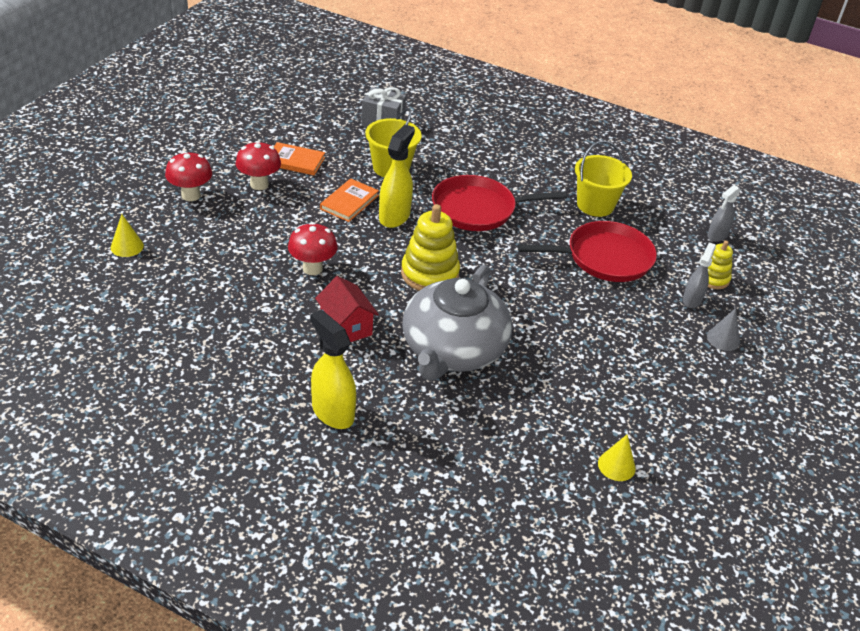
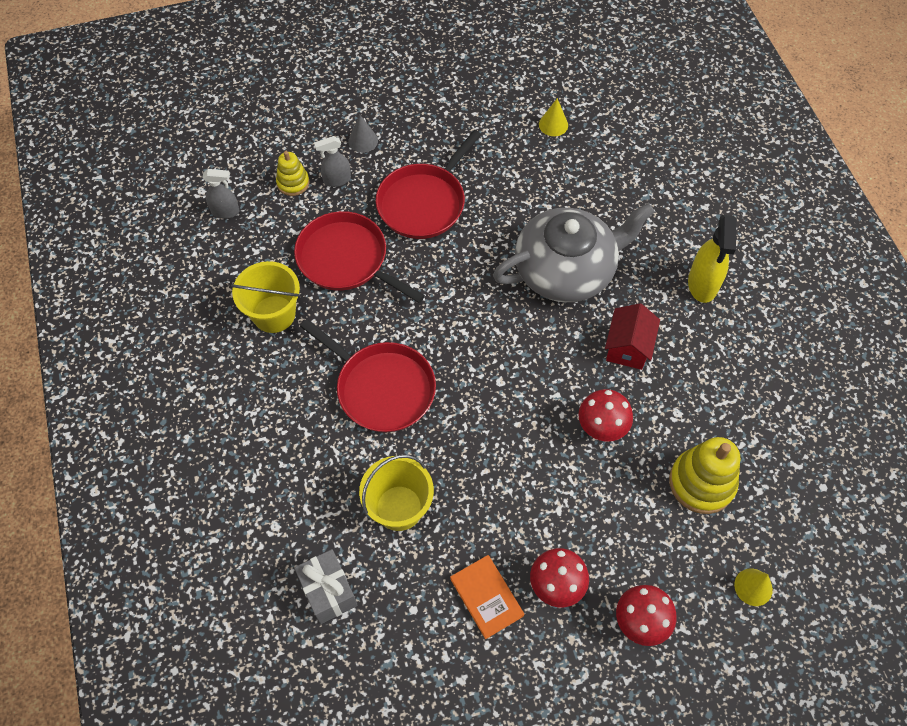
camera: 130 degrees left, 20 degrees up
(349, 202) = (490, 488): orange book -> none
(394, 216) = (467, 437): yellow spray bottle -> none
(429, 274) = (507, 349): yellow stacking toy -> yellow stacking toy (701, 483)
(615, 326) = (424, 202): none -> red pan

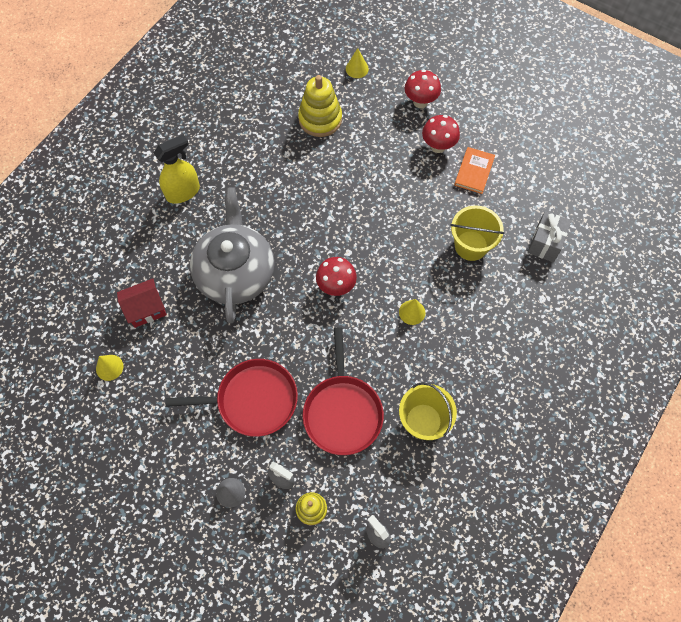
camera: 130 degrees left, 5 degrees up
(381, 388) = (412, 312): red pan -> yellow cone
(566, 270) = (235, 272): grey teapot -> grey teapot turned 60 degrees clockwise
(601, 428) = (331, 182): red mushroom -> red mushroom (336, 286)
(628, 347) = (264, 203): red house -> red house (146, 309)

